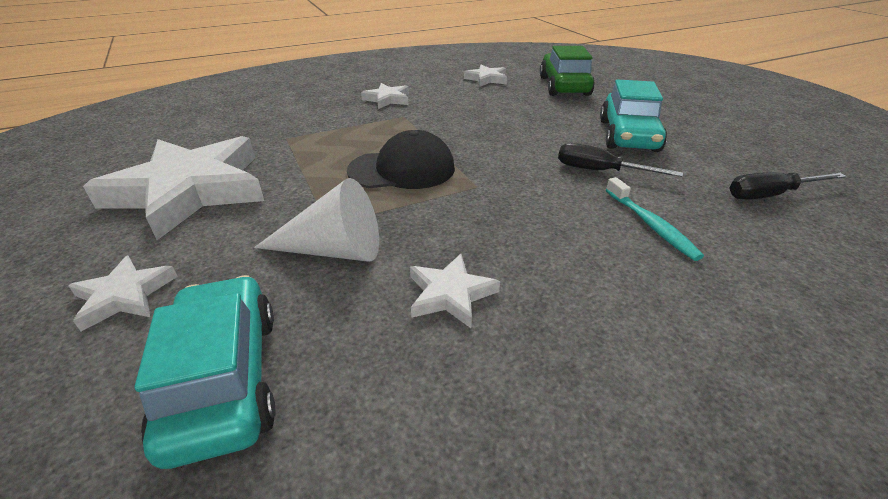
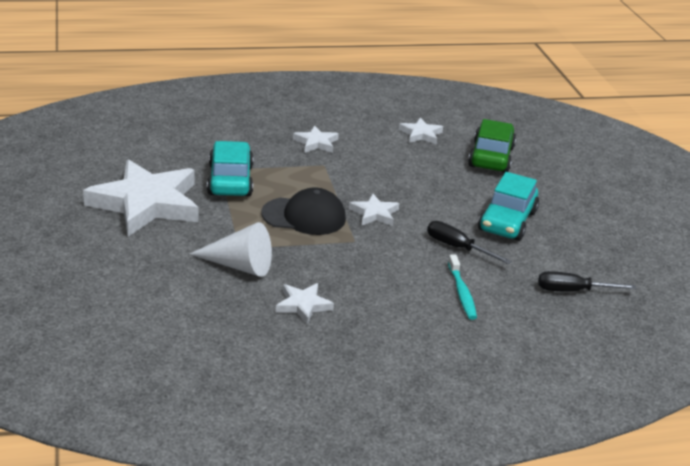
camera: 10 degrees right, 5 degrees down
(124, 296) = (113, 267): white star -> white star (374, 214)
(224, 379) = (169, 319): turquoise car -> turquoise car (230, 180)

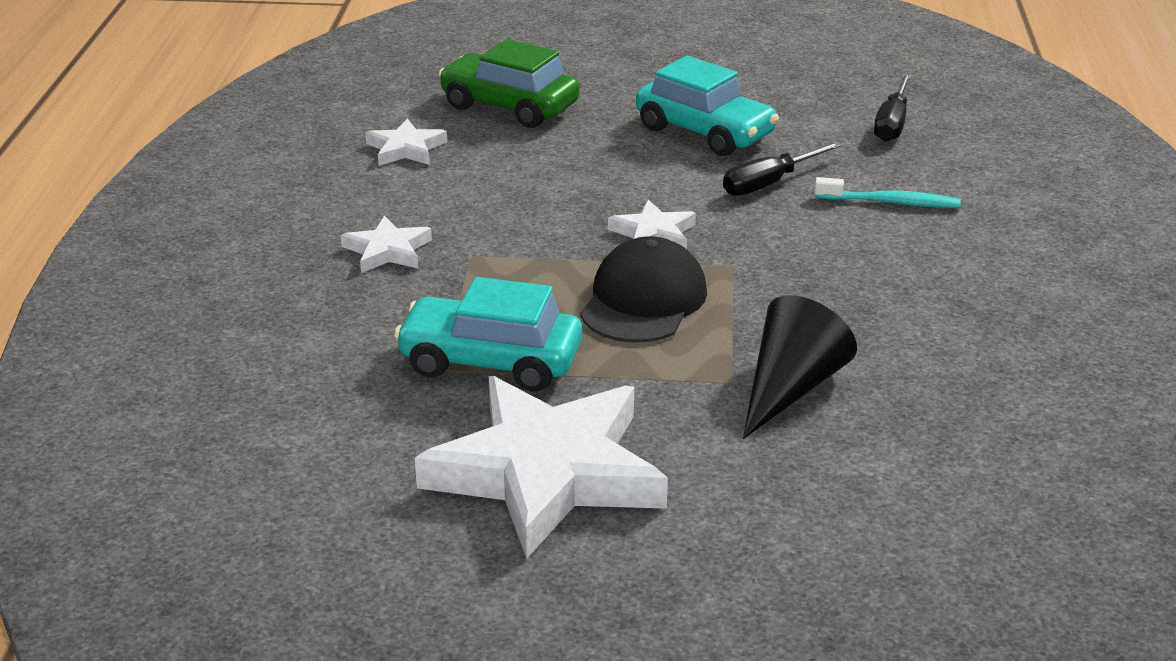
camera: 70 degrees left, 0 degrees up
(239, 265) = (790, 388): white cone -> black cone
(303, 305) = (915, 341): white star -> none

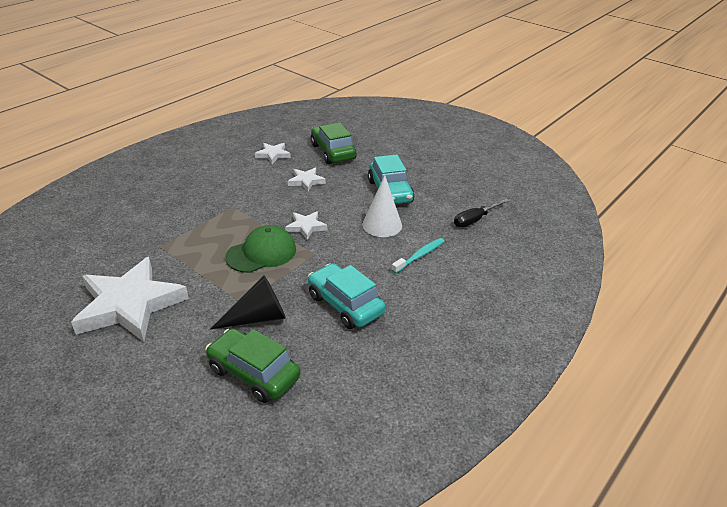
camera: 35 degrees right, 5 degrees up
(387, 250) = (209, 192): white star -> white star (306, 181)
(490, 361) = (177, 251): turquoise car -> turquoise car (345, 304)
(643, 300) = (261, 253): black cap -> green cap
(769, 183) = (382, 225): black screwdriver -> white cone
(891, 202) = (419, 256): turquoise toothbrush -> turquoise toothbrush turned 90 degrees counterclockwise
(907, 459) = (253, 373): none -> green car

